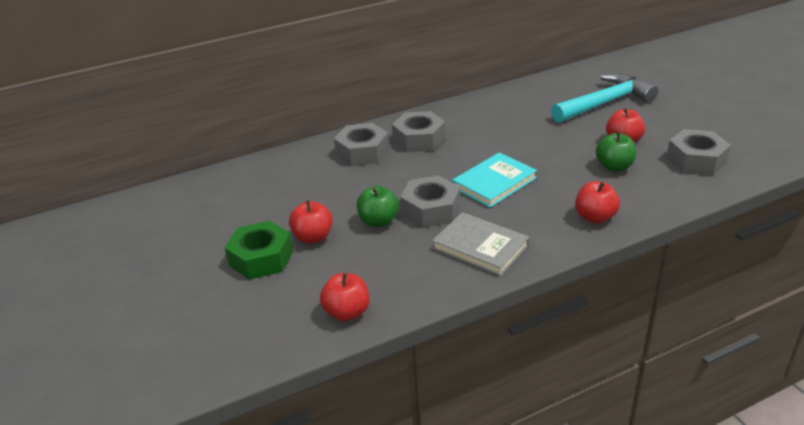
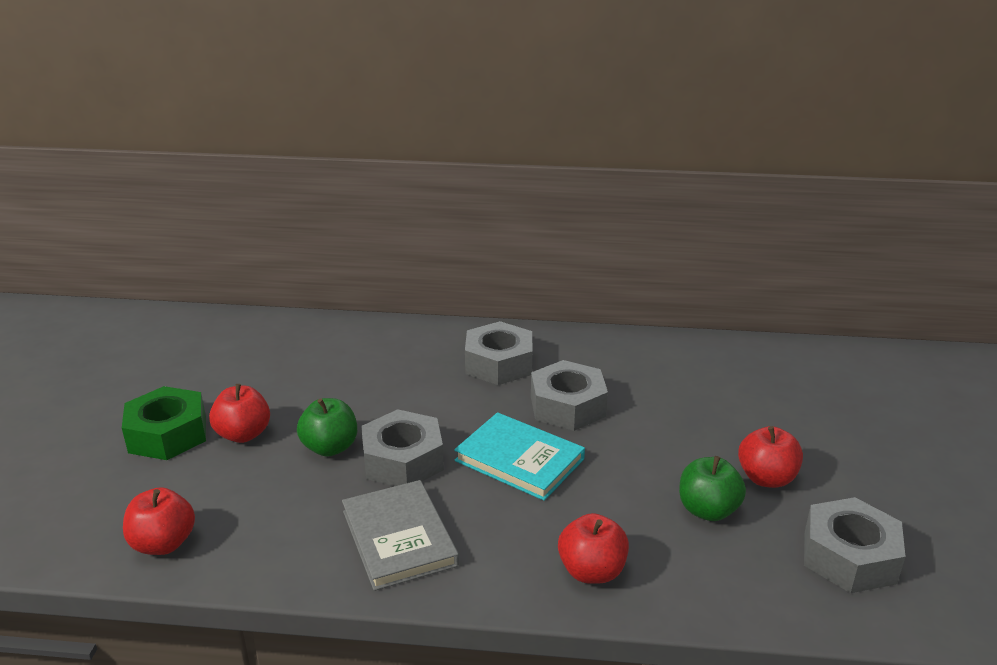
camera: 30 degrees right, 5 degrees down
(362, 152) = (417, 354): grey nut -> grey nut (567, 406)
(494, 183) = (519, 460): turquoise book -> turquoise book turned 45 degrees clockwise
(605, 103) = (806, 411): turquoise hammer -> none

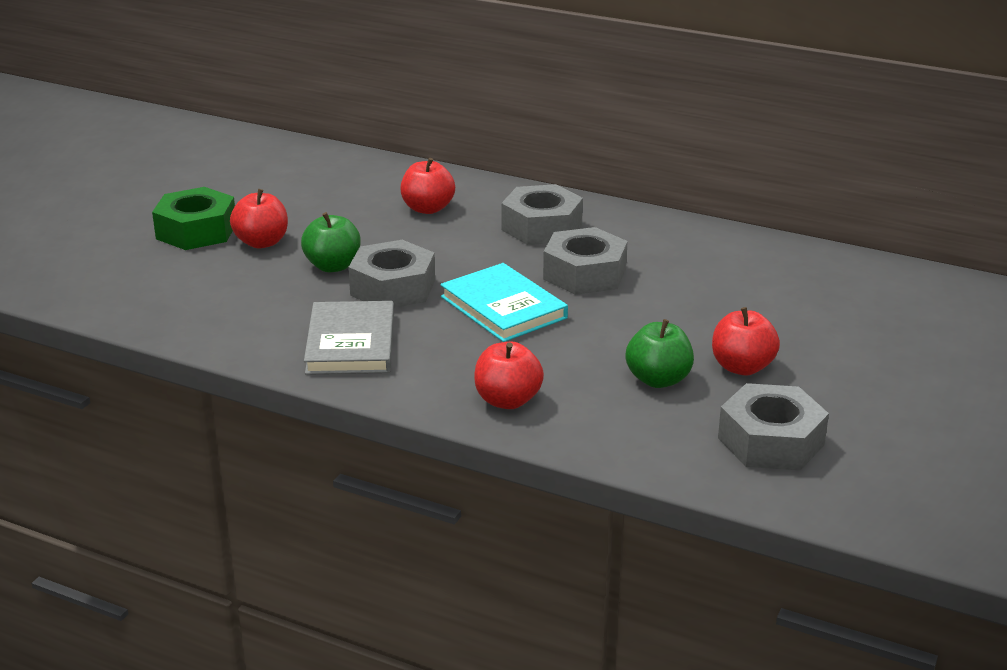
camera: 20 degrees right, 0 degrees up
(163, 543) = (151, 308): red apple -> red apple (427, 208)

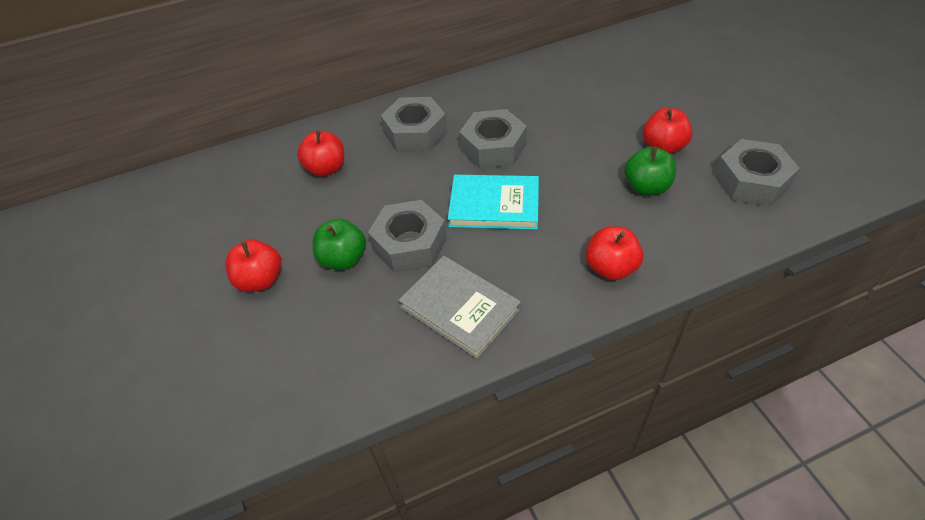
camera: 45 degrees left, 20 degrees up
(196, 231) = (192, 310): green nut -> none

